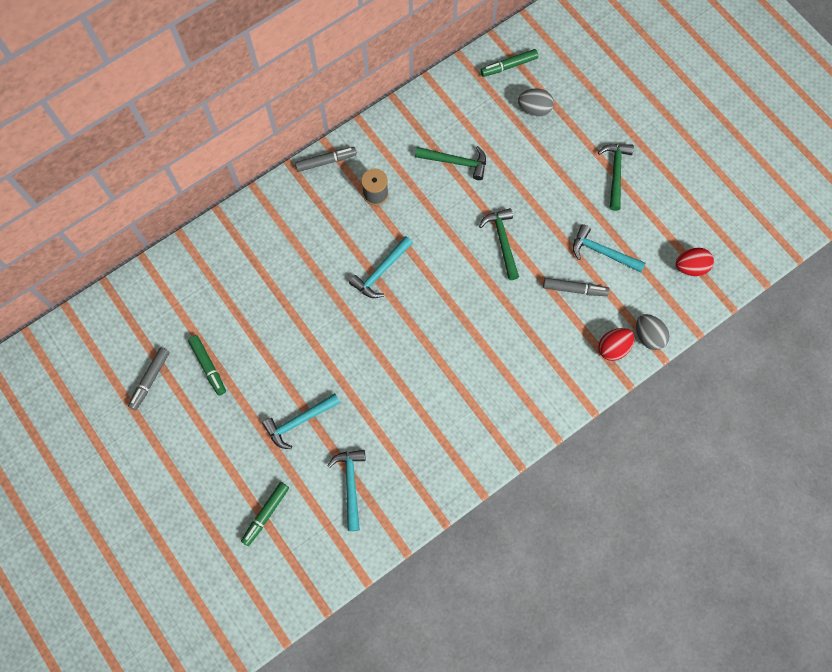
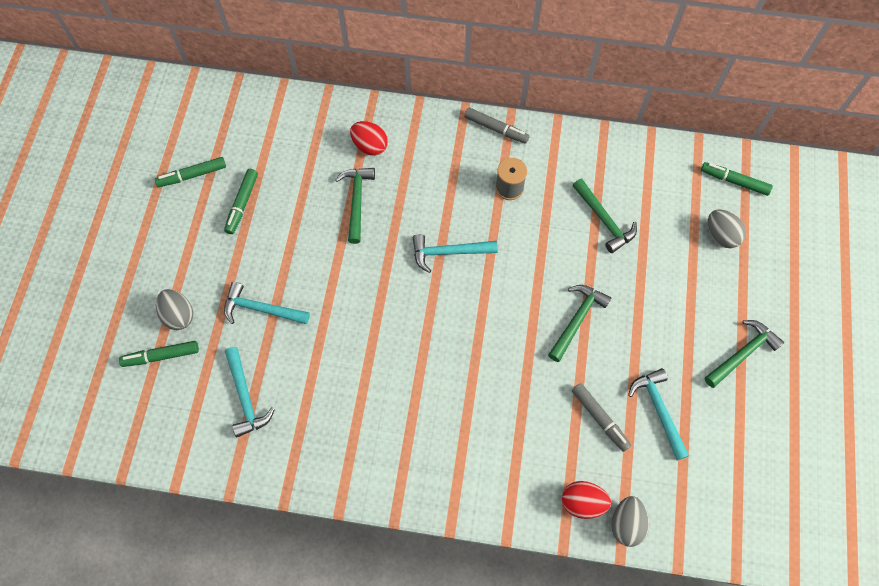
camera: 45 degrees right, 5 degrees down
(150, 380) = (192, 175): grey marker -> green marker
(248, 478) = (178, 315): none -> grey egg
(285, 293) = (356, 201): none -> green hammer
(350, 485) = (245, 397): turquoise hammer -> turquoise hammer turned 120 degrees clockwise
(690, 267) = (732, 501): red egg -> red egg (370, 146)

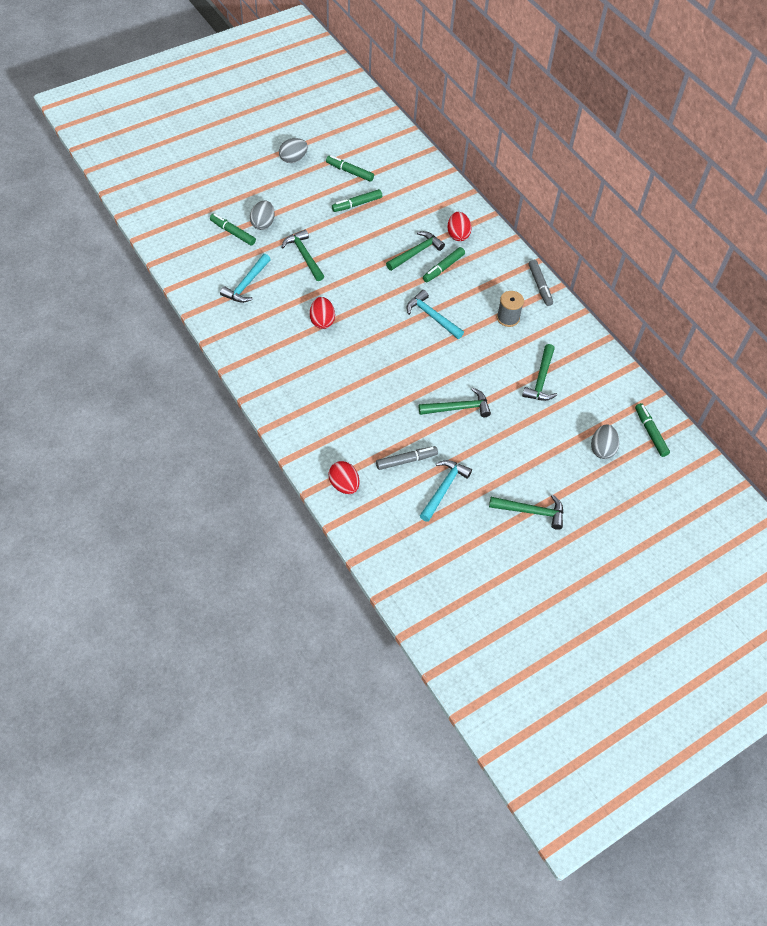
camera: 45 degrees right, 10 degrees down
(261, 309) = (304, 256): turquoise hammer -> green hammer
(362, 360) = (322, 321): none -> red egg
(399, 193) = (443, 268): none -> green marker
(600, 418) = (406, 460): grey marker -> grey marker turned 120 degrees counterclockwise
(626, 524) = (353, 516): grey egg -> grey egg (293, 159)

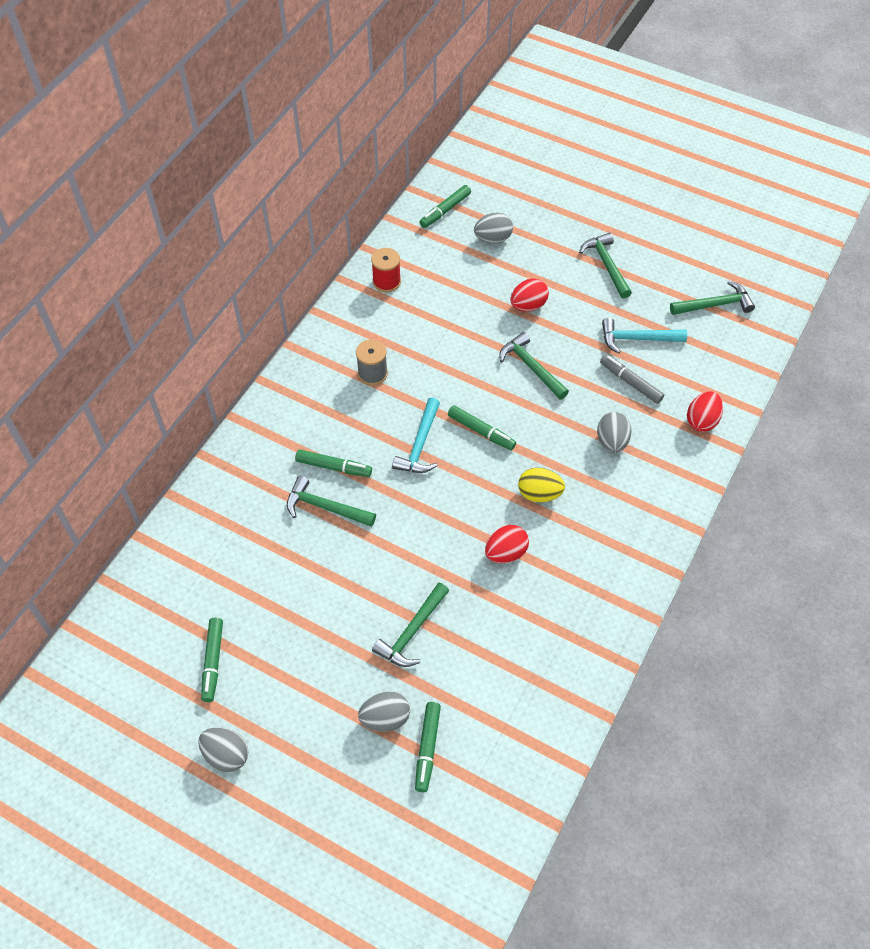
camera: 115 degrees left, 0 degrees up
(247, 284) = (507, 673): turquoise hammer -> none
(351, 359) = (539, 494): none -> yellow egg
(357, 204) = (276, 618): green marker -> green marker (481, 431)
(364, 420) = (612, 442): none -> grey egg
(458, 235) = (265, 476): red egg -> red egg (528, 306)
(540, 286) = (302, 363): grey marker -> none
(541, 379) = (441, 313): green hammer -> green hammer (715, 305)
(591, 362) = (386, 281): none -> red spool

